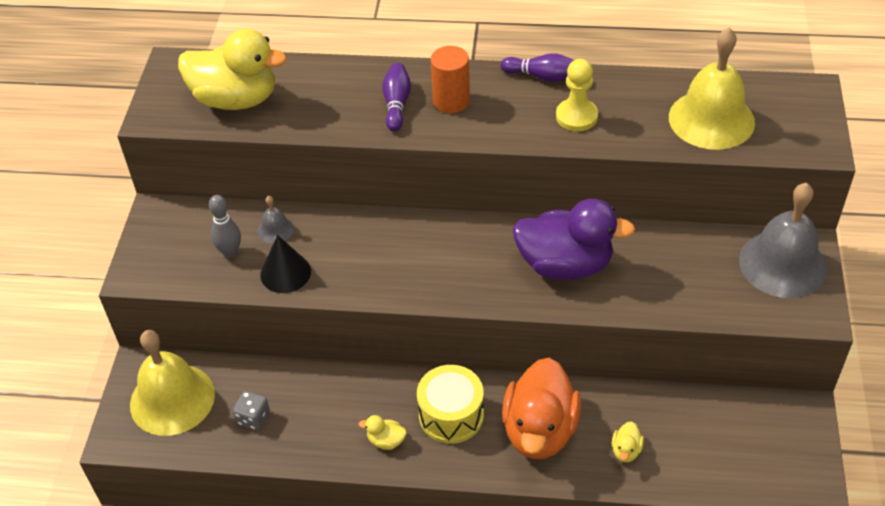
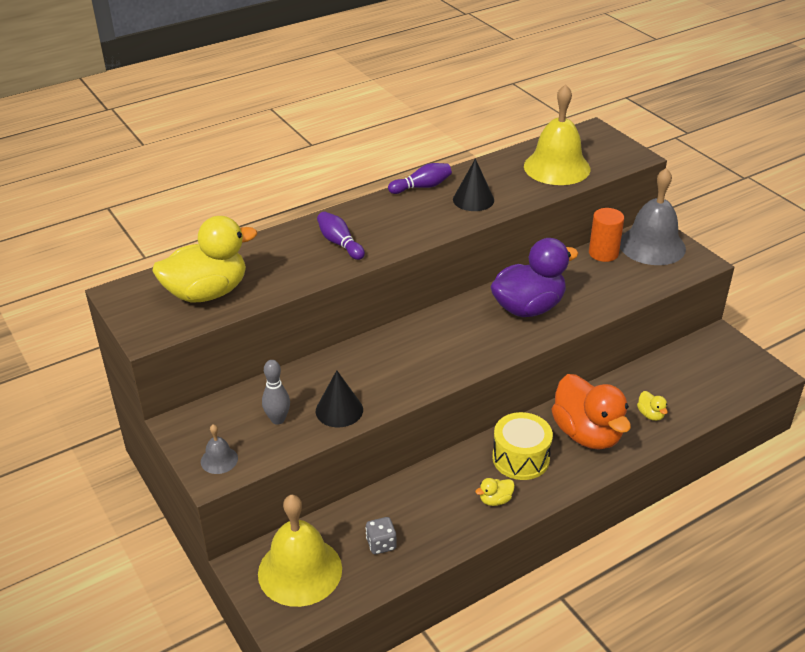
camera: 40 degrees left, 10 degrees down
(275, 229) = (297, 387): grey bell -> grey bell (219, 460)
(451, 101) = (377, 225): orange cylinder -> orange cylinder (603, 253)
(576, 116) = (473, 199): yellow pawn -> black cone

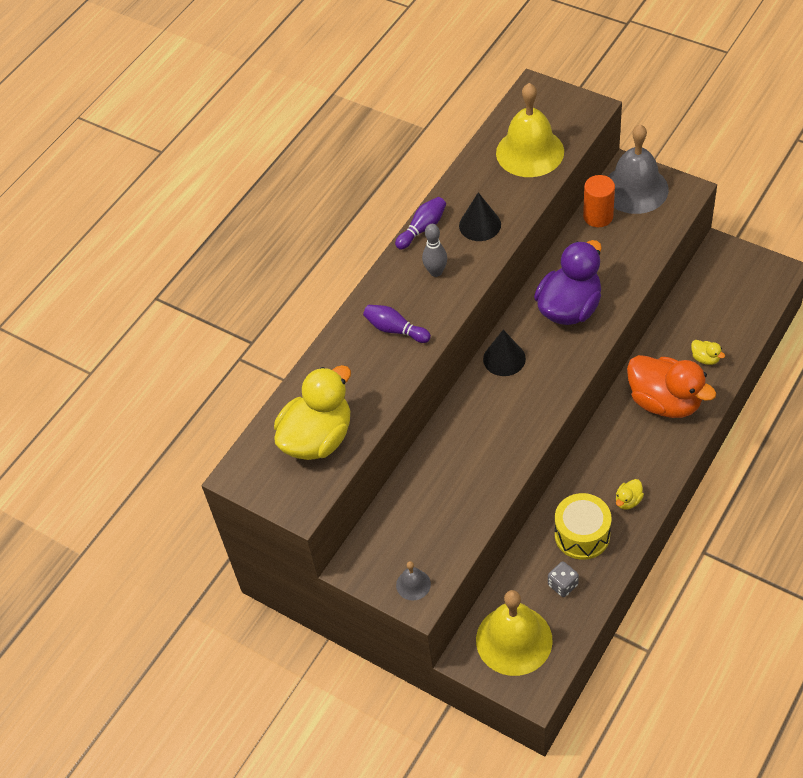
camera: 20 degrees left, 15 degrees up
(278, 419) = (433, 523): grey bowling pin -> grey bowling pin (436, 272)
(339, 410) = (479, 489): black cone -> black cone (504, 358)
(520, 458) = (625, 451): yellow drum -> yellow drum (582, 535)

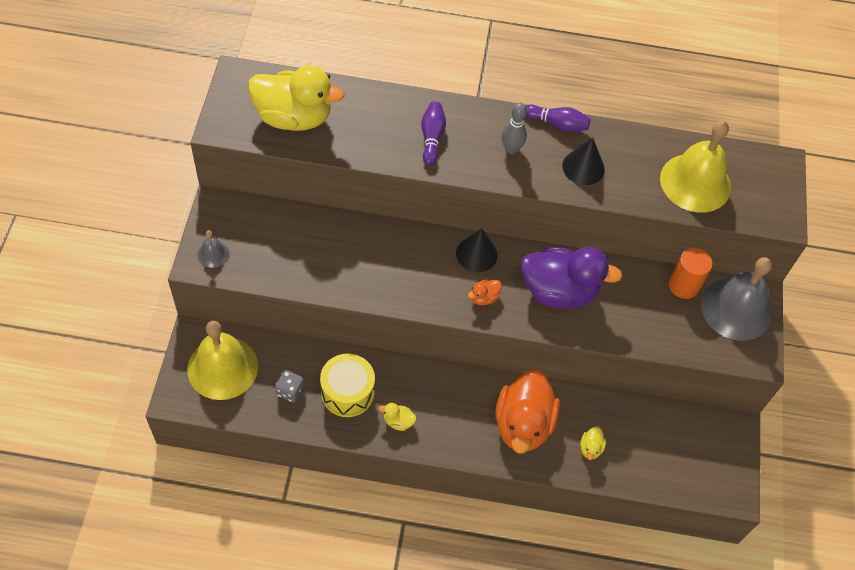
camera: 55 degrees right, 5 degrees up
(554, 367) = (484, 298): none -> orange duck

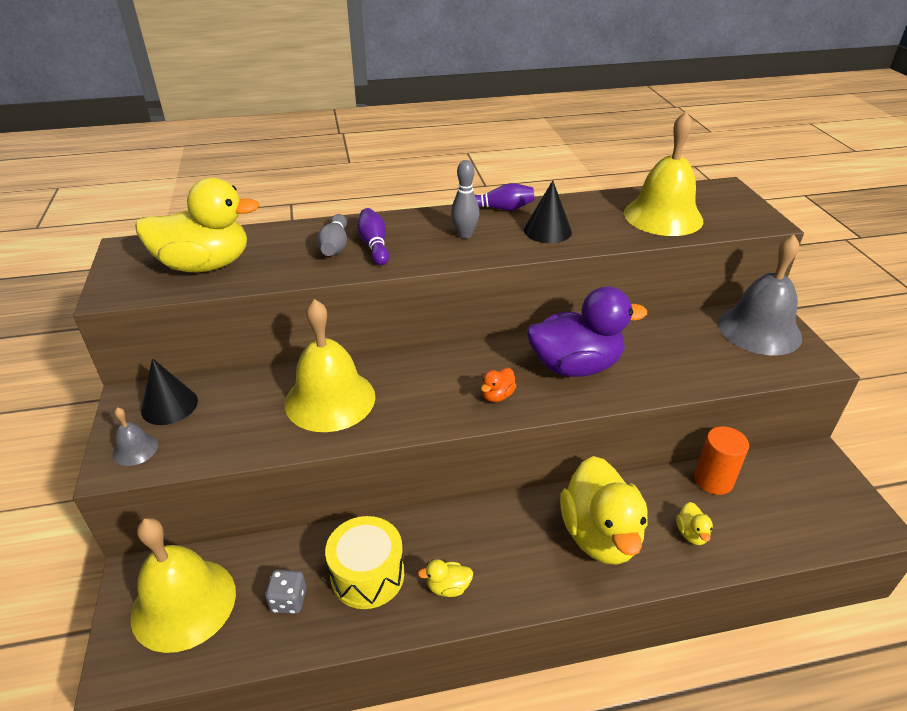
camera: 15 degrees left, 20 degrees down
(358, 257) = (330, 399): none -> yellow bell
(400, 127) = (335, 246): none -> grey bowling pin
(476, 254) = (466, 359): black cone -> black cone (169, 405)
(523, 424) = (600, 535): orange duck -> yellow duck
(683, 285) = (695, 326): orange cylinder -> orange cylinder (713, 480)

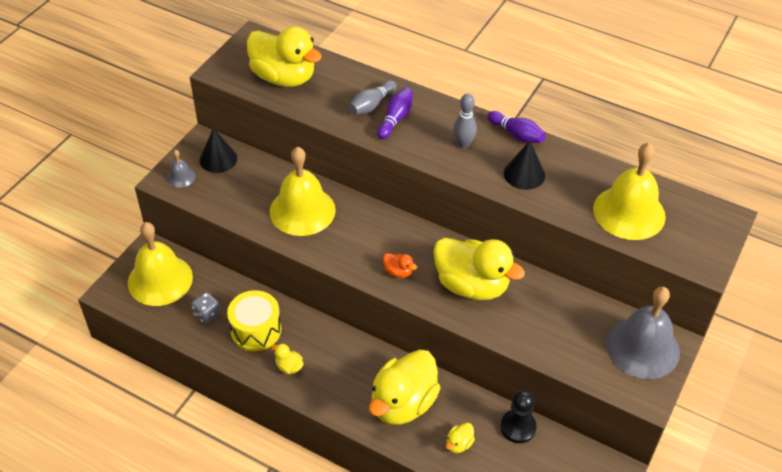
camera: 40 degrees right, 10 degrees up
(497, 395) = (398, 272): orange duck -> orange duck turned 135 degrees counterclockwise
(575, 366) = (471, 285): purple duck -> yellow duck
(713, 480) = (518, 427): orange cylinder -> black pawn

